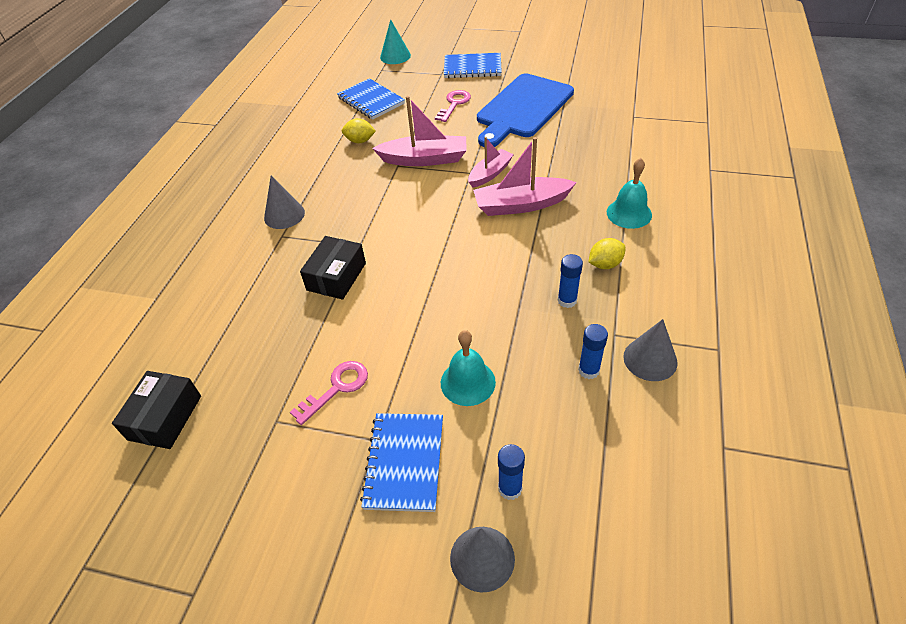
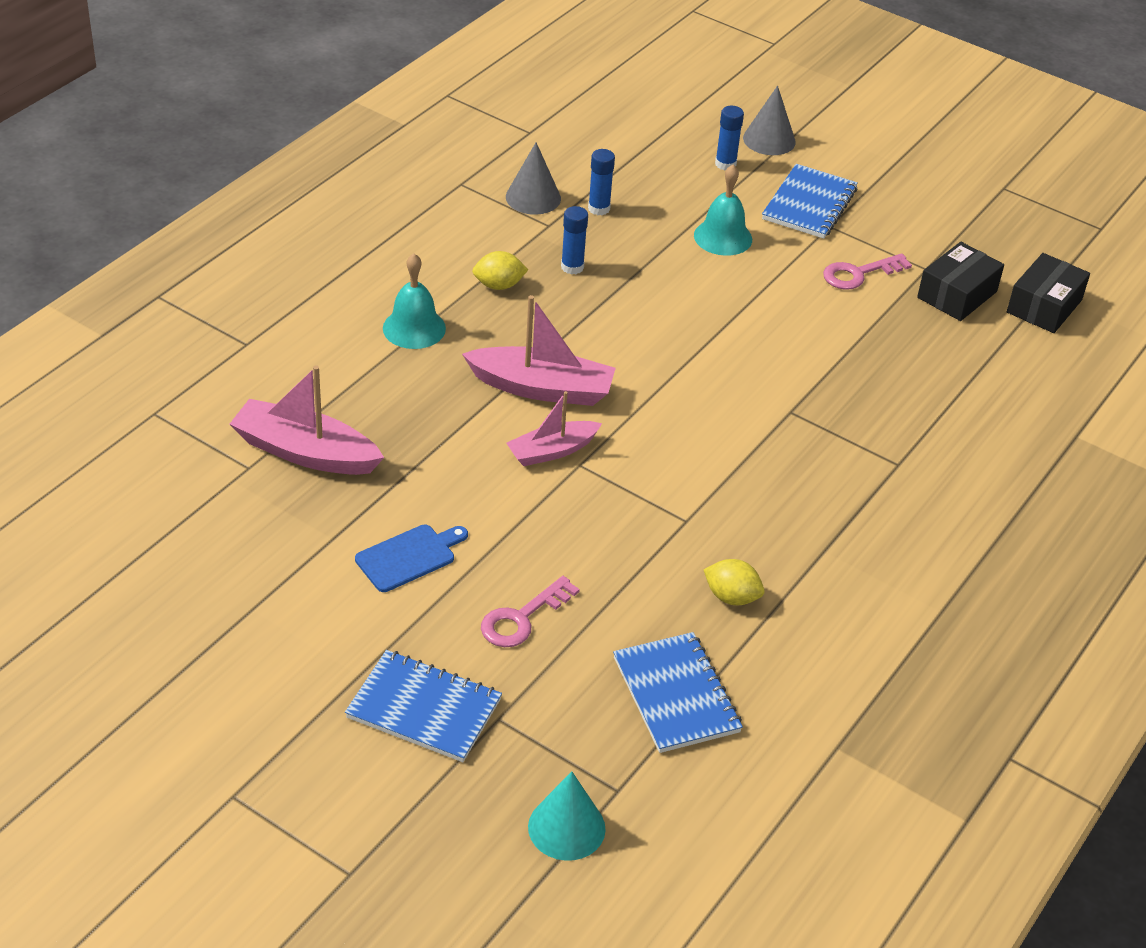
camera: 165 degrees left, 5 degrees down
(284, 215) = (890, 496): grey cone -> none
(336, 276) = (832, 382): black box -> black box (957, 294)
(425, 159) = (637, 515): pink boat -> pink boat (305, 452)
(523, 108) = (409, 557): blue cutting board -> blue cutting board, size x0.46

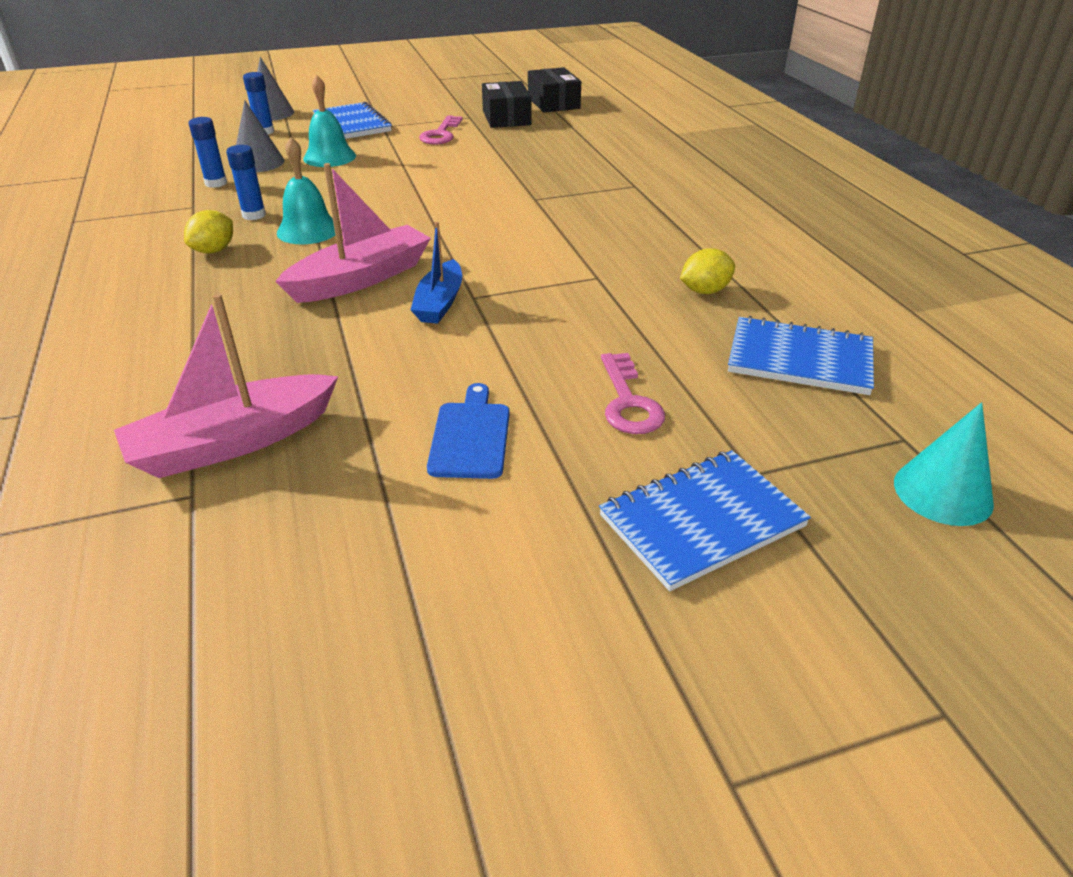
camera: 50 degrees left, 5 degrees down
(414, 328) = (186, 308): turquoise bell -> turquoise bell (308, 230)
(533, 197) = (152, 200): grey cone -> grey cone (258, 162)
(552, 451) = (439, 303): pink boat -> blue boat

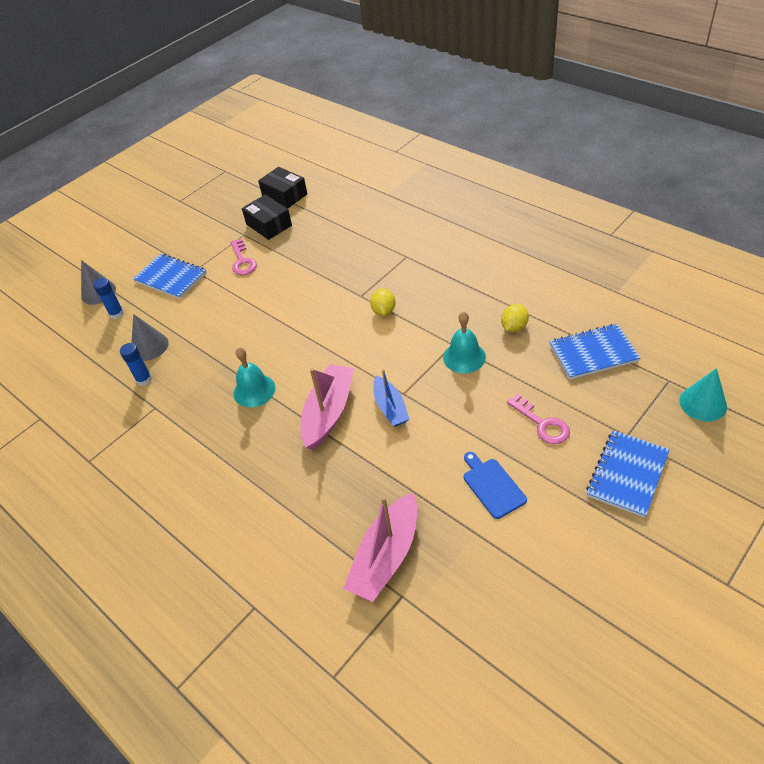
camera: 25 degrees left, 10 degrees up
(214, 250) = (215, 437): yellow lemon -> yellow lemon (384, 311)
(254, 215) = (204, 395): blue glue stick -> none
(329, 157) = (192, 318): turquoise bell -> turquoise bell (464, 357)

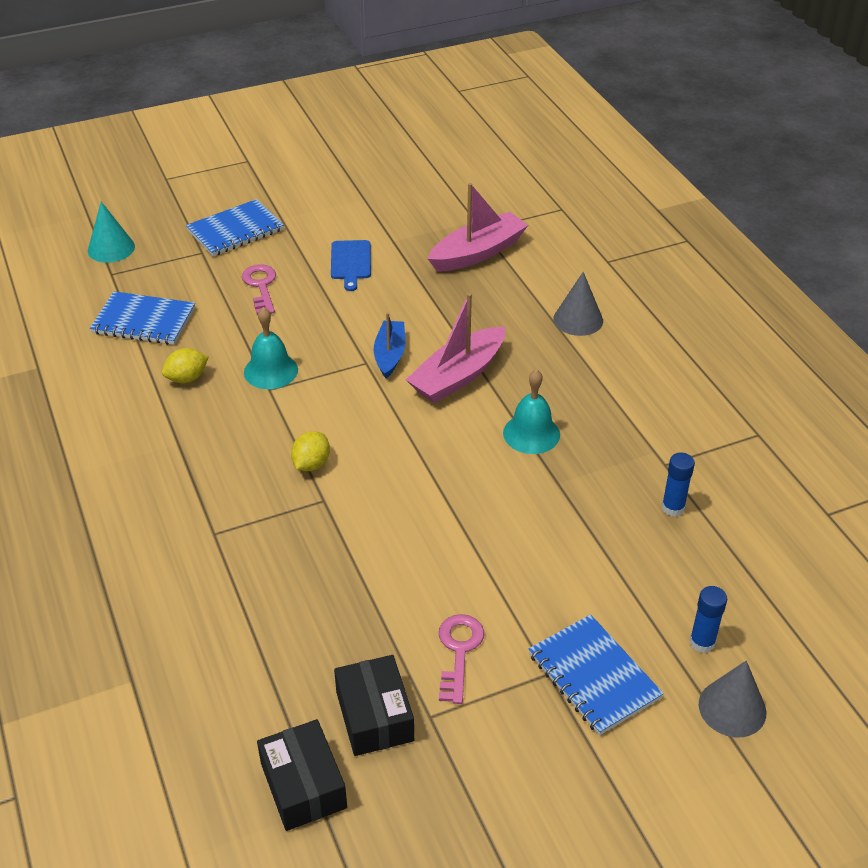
camera: 160 degrees left, 5 degrees down
(149, 346) = (656, 556): grey cone -> grey cone (578, 319)

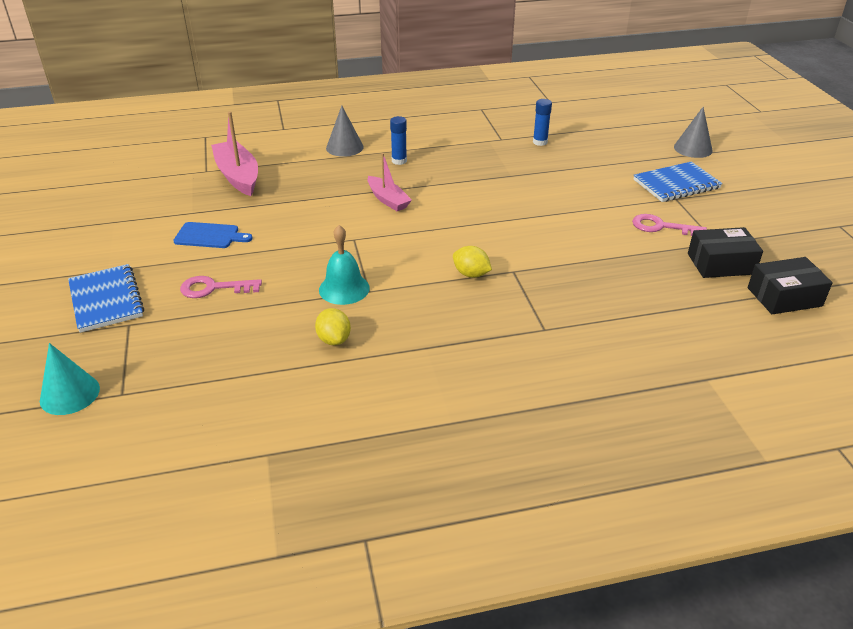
camera: 80 degrees left, 5 degrees down
(144, 321) = (226, 368): blue notebook -> none
(390, 355) = (349, 227): blue boat -> none
(458, 376) = (388, 200): pink boat -> pink boat, size x0.64
(531, 433) = (461, 179): turquoise bell -> none
(702, 642) = (647, 149): blue glue stick -> blue glue stick (399, 161)

